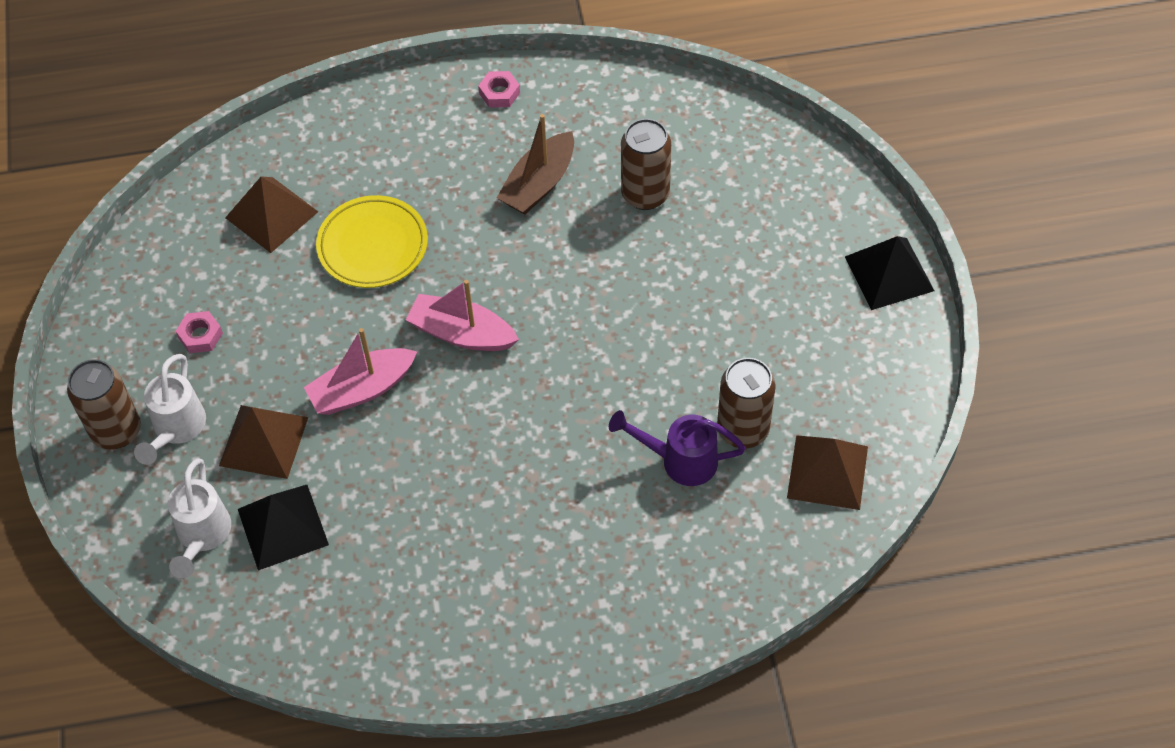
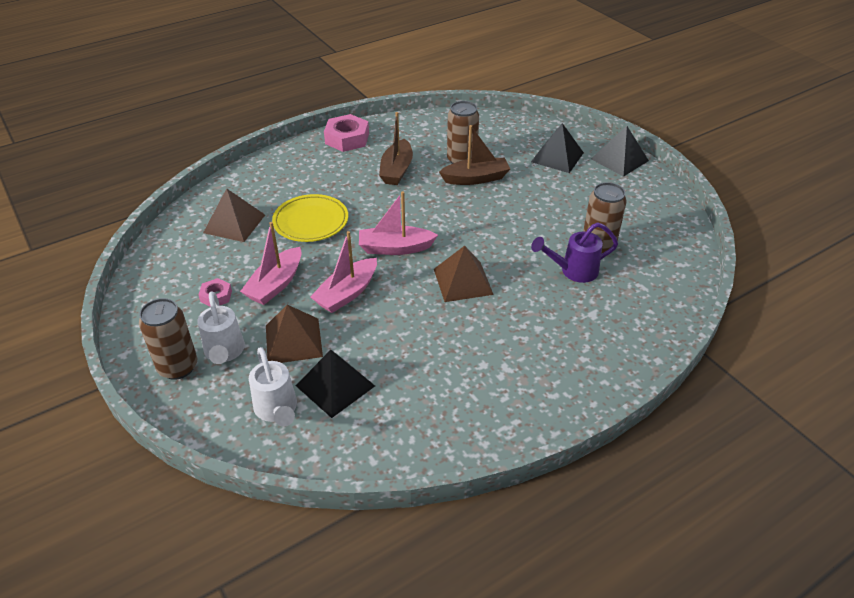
camera: 25 degrees left, 15 degrees down
(280, 342) = (275, 284): none -> pink boat
(499, 93) = (347, 139): pink nut -> pink nut, size x1.83
(645, 239) = (476, 178): none -> brown boat
(795, 236) = (557, 157): none -> black pyramid
(827, 472) = (661, 252): brown pyramid -> brown pyramid (462, 281)

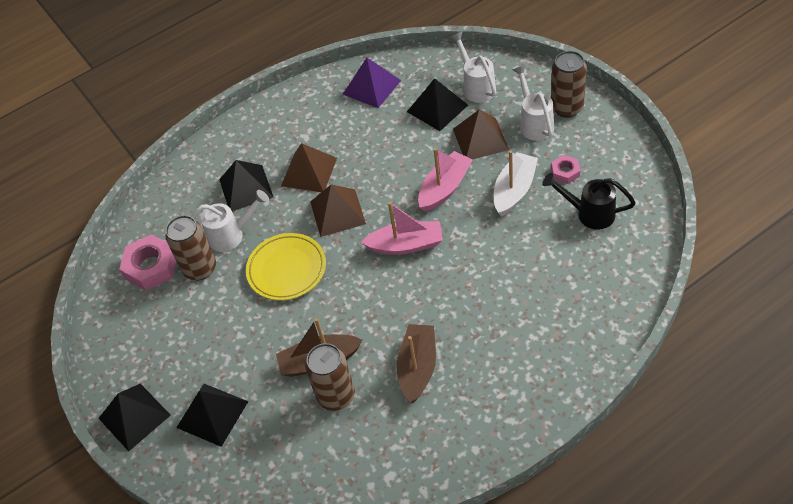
camera: 175 degrees left, 10 degrees up
(212, 258) = (589, 213): none -> black watering can
(234, 223) = (586, 260): brown pyramid -> brown pyramid (309, 172)
(275, 284) = (514, 190): pink boat -> white boat
(311, 222) = (502, 271): yellow plate -> yellow plate (287, 269)
(347, 139) = (494, 428): pink nut -> pink nut (151, 267)
(418, 427) = (371, 87): none -> purple pyramid
(569, 315) = (246, 188): none -> black pyramid
(573, 271) = (232, 235): purple watering can -> white watering can

